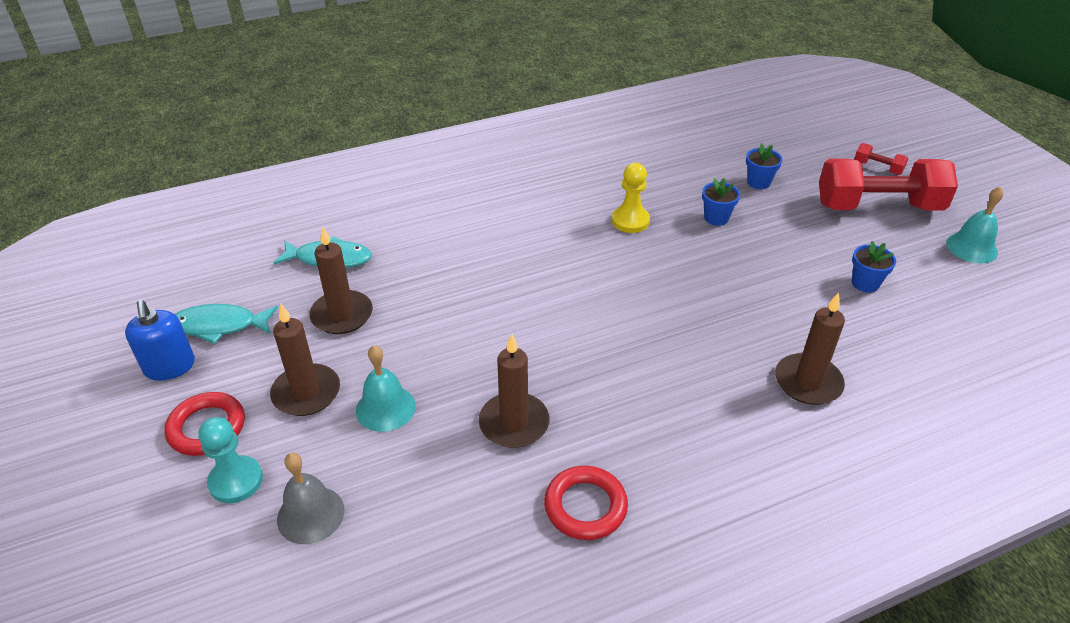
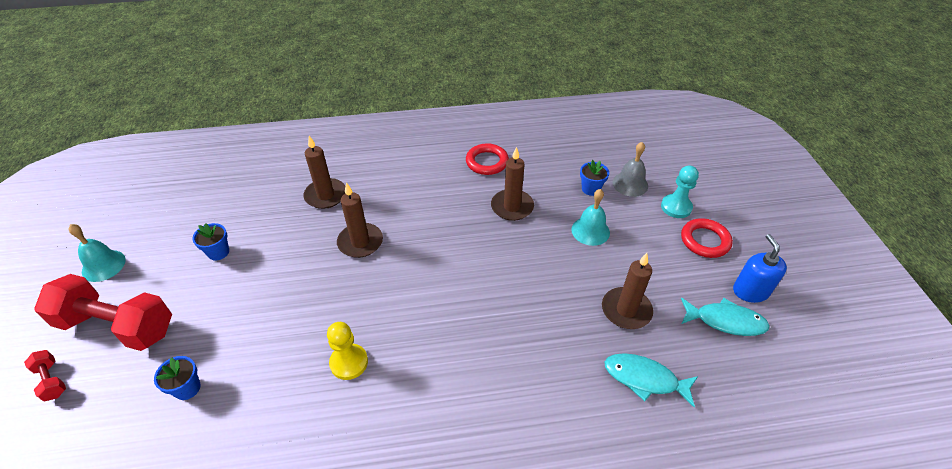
camera: 165 degrees left, 5 degrees up
(306, 393) = (644, 251): brown candle -> brown candle (360, 242)
(716, 218) = (269, 347): blue flower pot -> blue flower pot (591, 189)

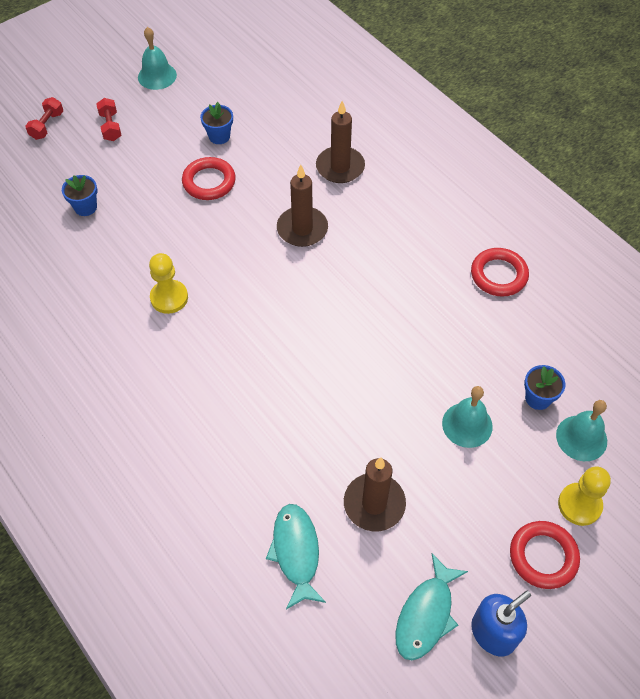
camera: 60 degrees right, 10 degrees up
(117, 326) = (110, 127): red dumbbell -> red dumbbell, size x0.42
(257, 280) = (209, 182): none -> red ring
(512, 207) = (446, 332): brown candle -> none
(630, 184) = (581, 438): grey bell -> turquoise bell
(676, 207) = (579, 505): turquoise pawn -> yellow pawn
(725, 321) = (426, 614): turquoise fish -> turquoise fish turned 45 degrees clockwise

